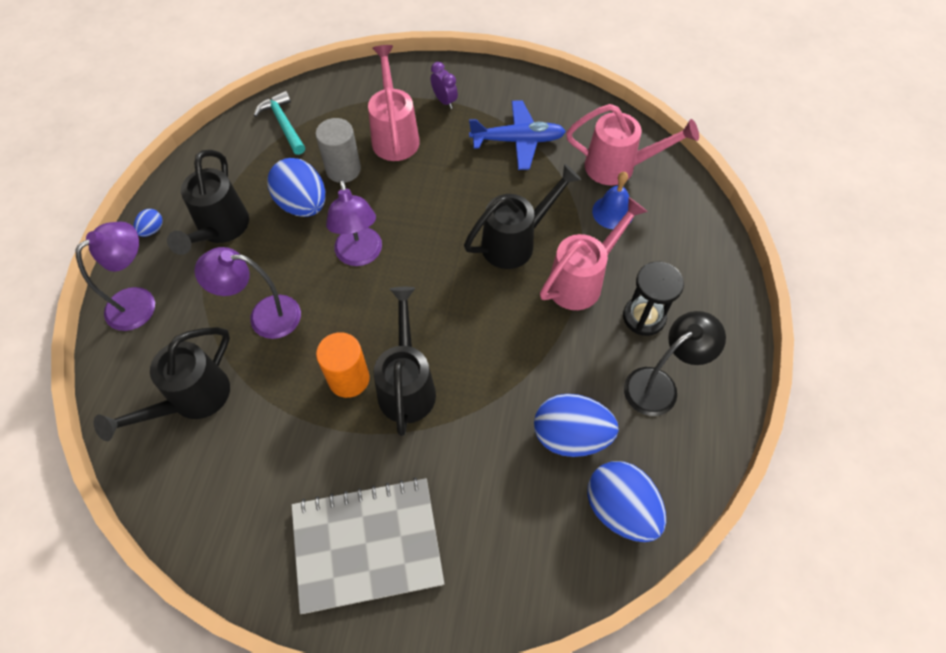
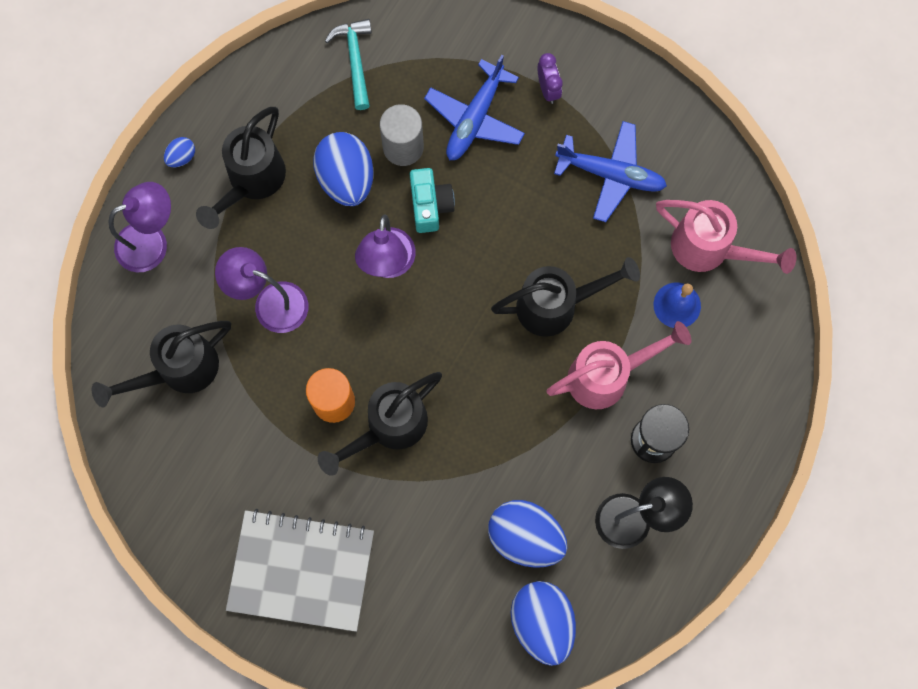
camera: 20 degrees right, 15 degrees up
(381, 203) = (430, 205): none -> turquoise camera
(394, 135) = (475, 118): pink watering can -> blue plane
(407, 384) = (388, 427): black watering can -> black watering can turned 150 degrees counterclockwise

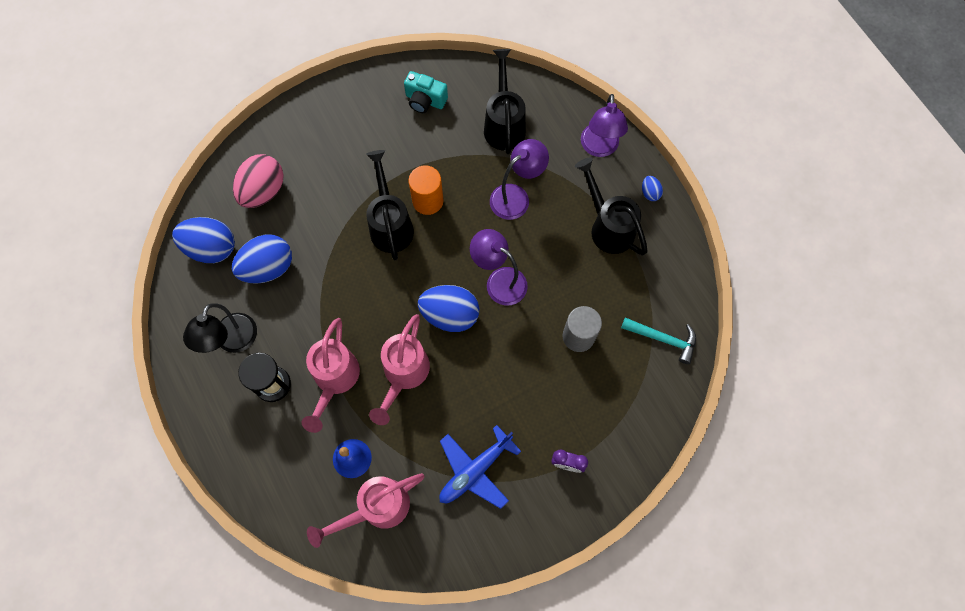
camera: 120 degrees right, 5 degrees down
(301, 570) = (337, 131): grey notebook -> none
(346, 179) = (576, 287): blue egg -> blue egg (450, 314)
(430, 205) = (525, 331): turquoise camera -> turquoise camera (425, 100)
(433, 610) = (263, 191): none -> pink egg
(475, 118) = (573, 397): blue plane -> none
(557, 305) = (403, 375): black watering can -> pink watering can

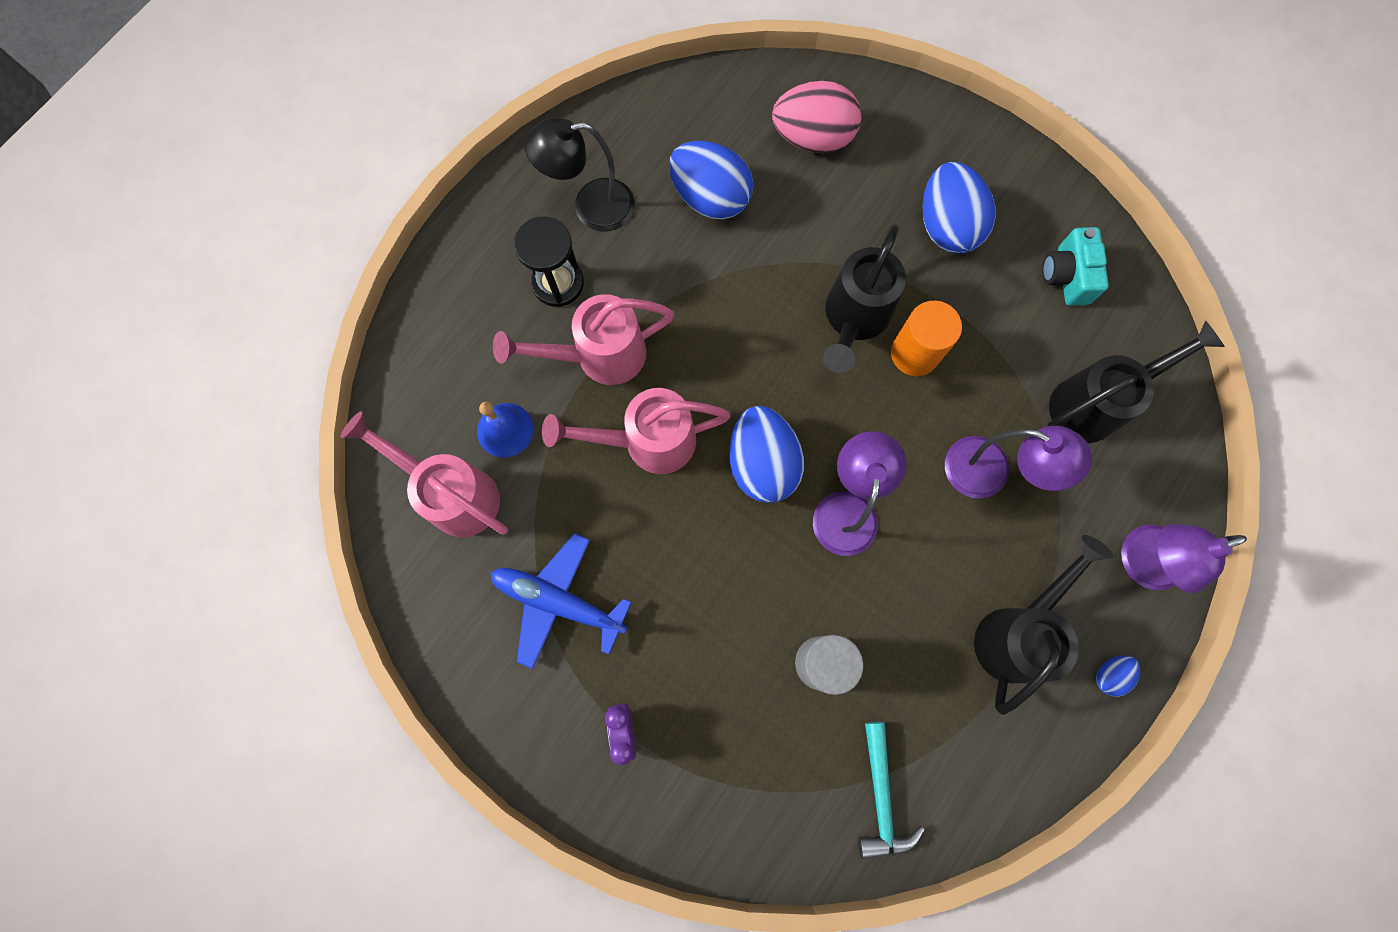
camera: 65 degrees right, 5 degrees up
(211, 248) = (701, 117): blue egg -> blue egg (947, 226)
(390, 224) = (853, 320): black watering can -> black watering can turned 150 degrees clockwise

